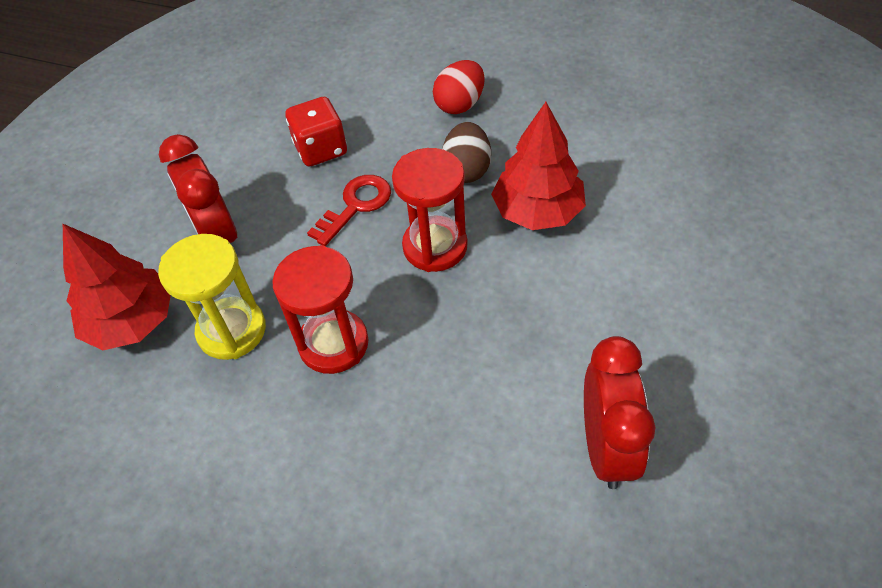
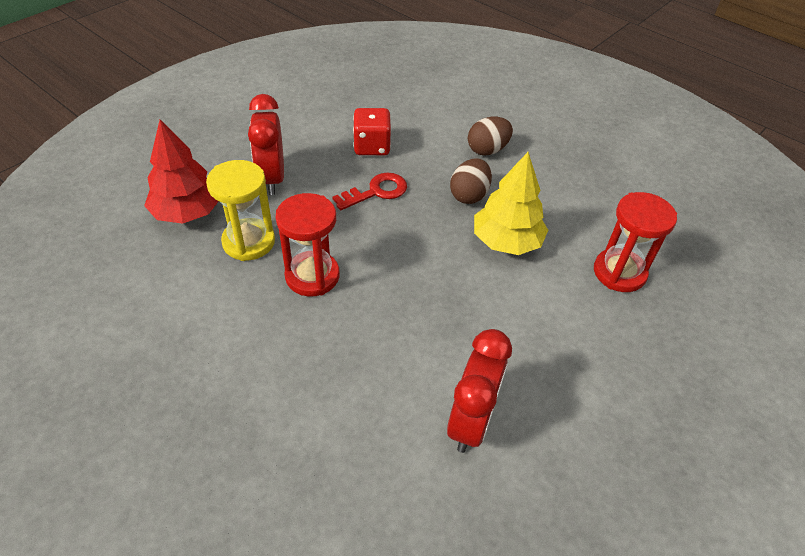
camera: 15 degrees right, 5 degrees down
(435, 246) = (418, 238): red hourglass -> red hourglass (619, 272)
(460, 104) = (487, 150): red egg -> brown egg
(537, 211) = (506, 241): red tree -> yellow tree

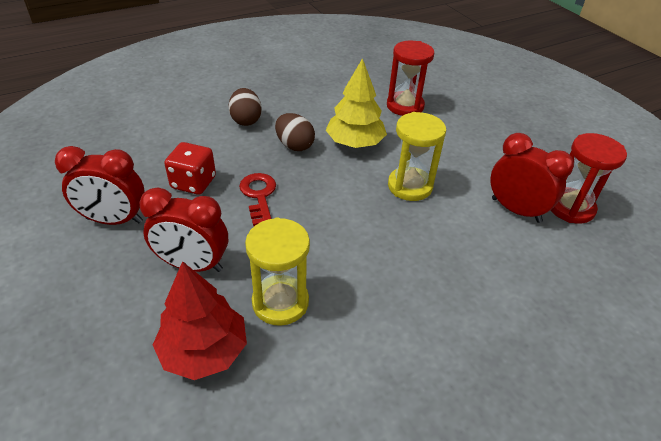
camera: 70 degrees left, 5 degrees down
(304, 121) = (114, 220): none -> red clock
(312, 276) = (347, 263): red hourglass -> red hourglass (570, 208)
(457, 305) = (410, 186): none -> yellow hourglass

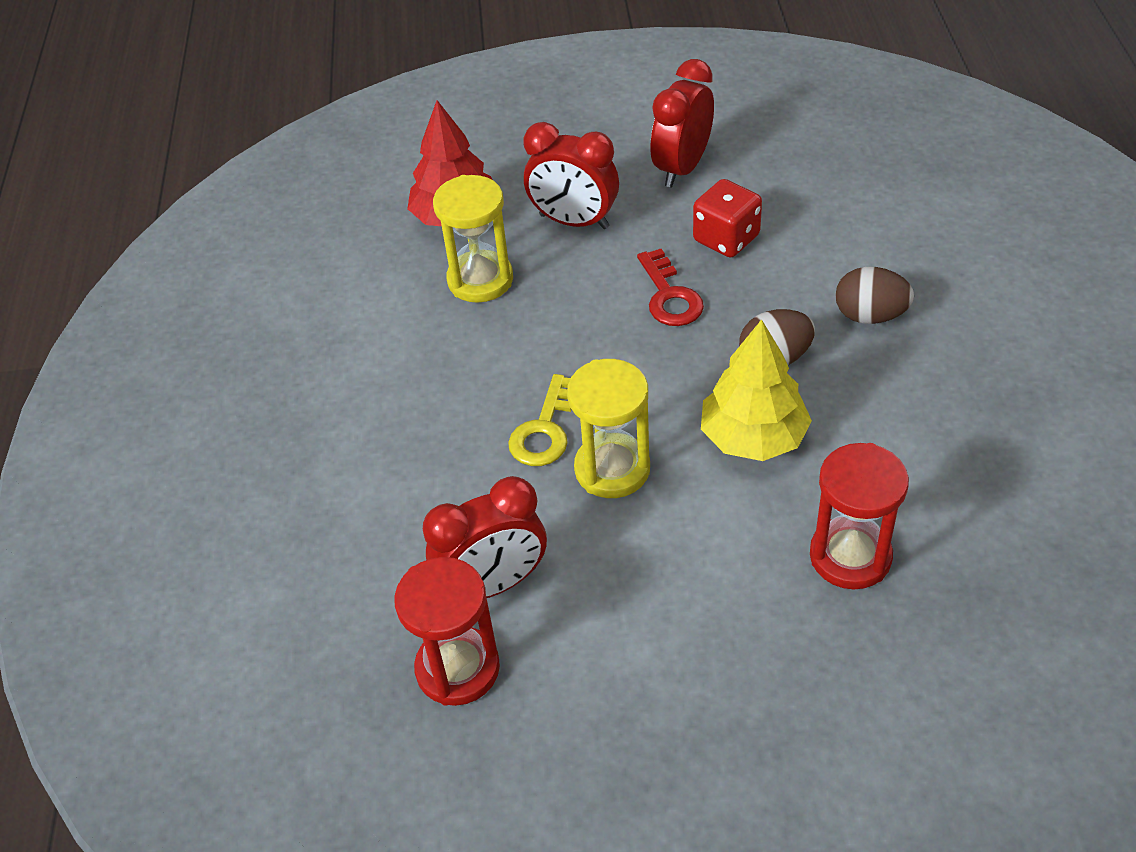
camera: 120 degrees right, 5 degrees up
(193, 265) = (574, 221): red clock -> red clock turned 105 degrees counterclockwise
(259, 196) = (669, 296): red key -> red key turned 60 degrees clockwise
(401, 221) = (544, 430): none -> yellow key

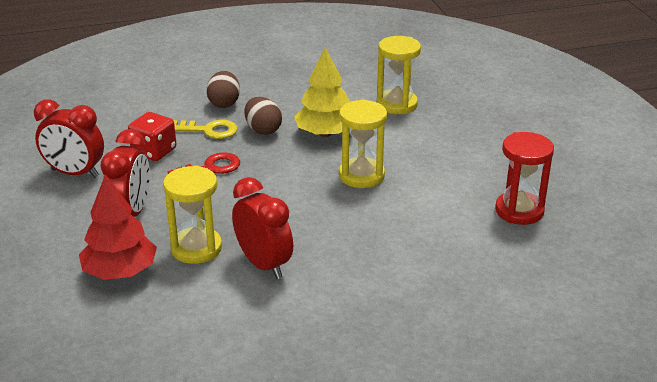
camera: 105 degrees left, 15 degrees down
(493, 584) = (459, 206): red clock -> red clock (264, 264)
(544, 430) = (337, 203): yellow key -> yellow key (209, 130)
(850, 556) = (397, 104): red hourglass -> yellow hourglass

